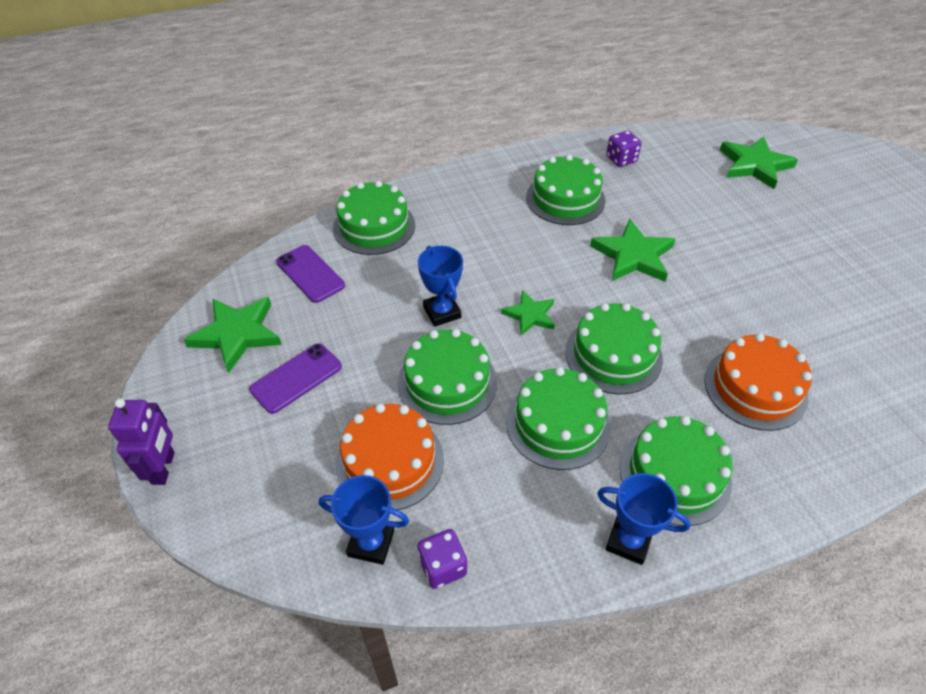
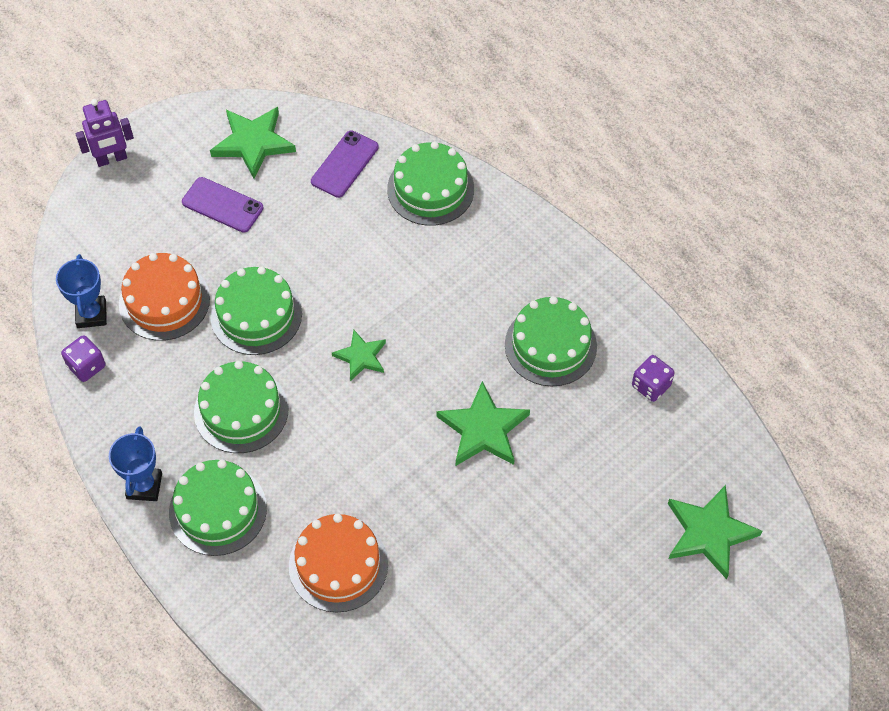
camera: 70 degrees right, 10 degrees up
(442, 312) = (337, 284): blue trophy -> none
(613, 355) = (336, 438): green cake -> none

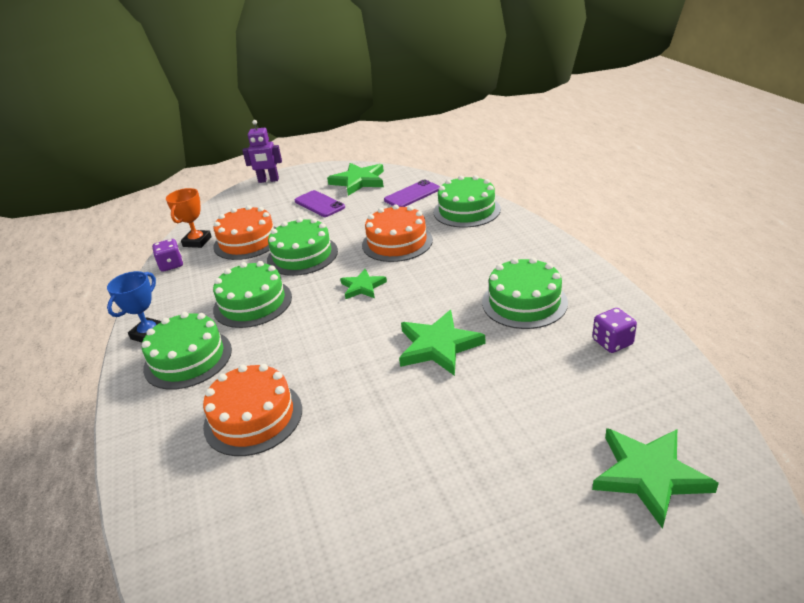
camera: 25 degrees right, 25 degrees down
(91, 314) = (197, 242): blue trophy -> orange trophy
(367, 268) = (397, 242): none -> orange cake

